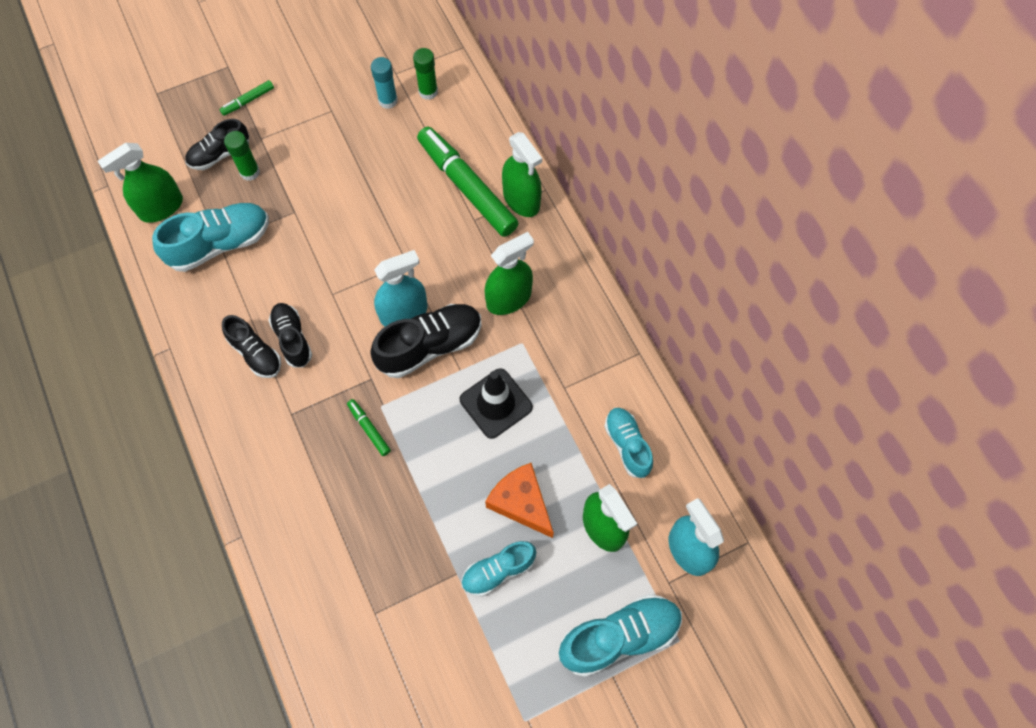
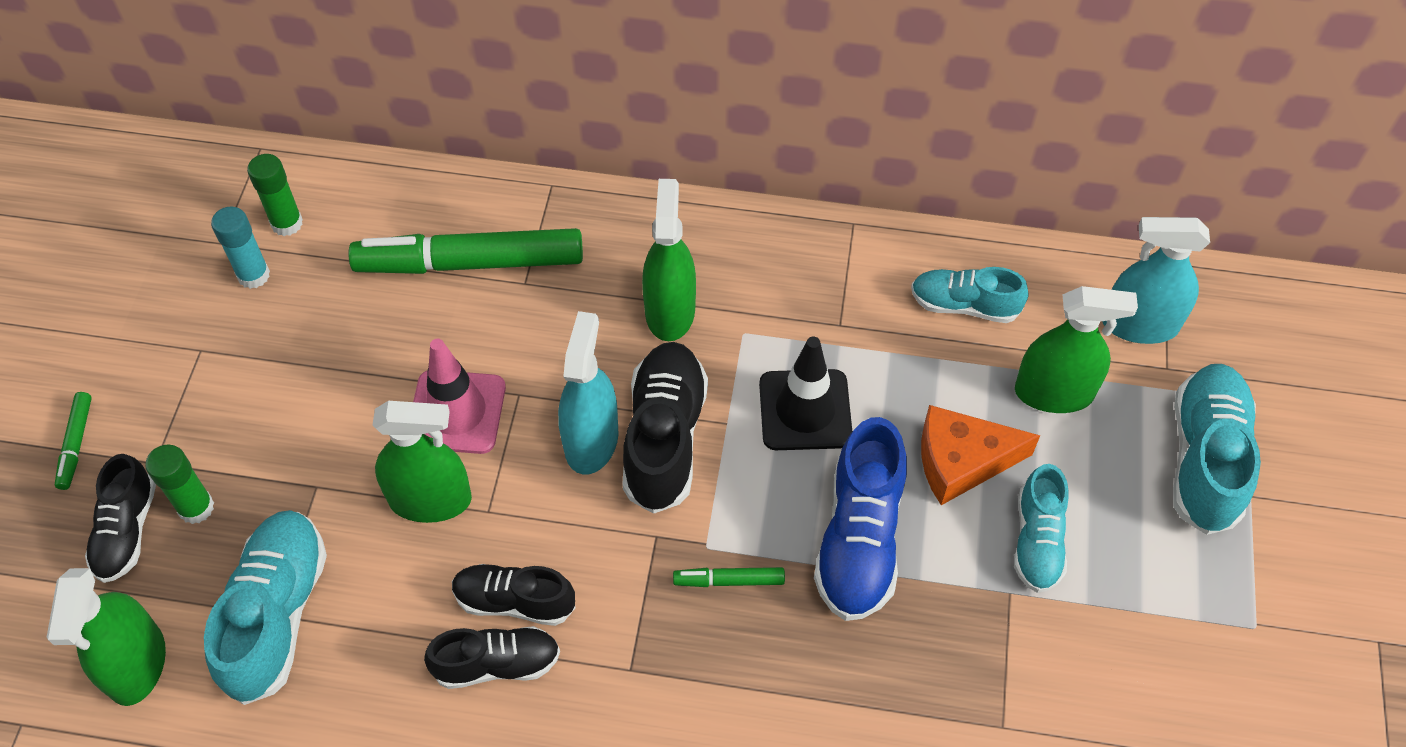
camera: 55 degrees left, 10 degrees down
(376, 242) = (456, 412): none -> pink traffic cone
(436, 478) = (859, 539): none -> blue shoe
(521, 199) = (542, 217): green spray bottle -> green spray bottle (430, 500)

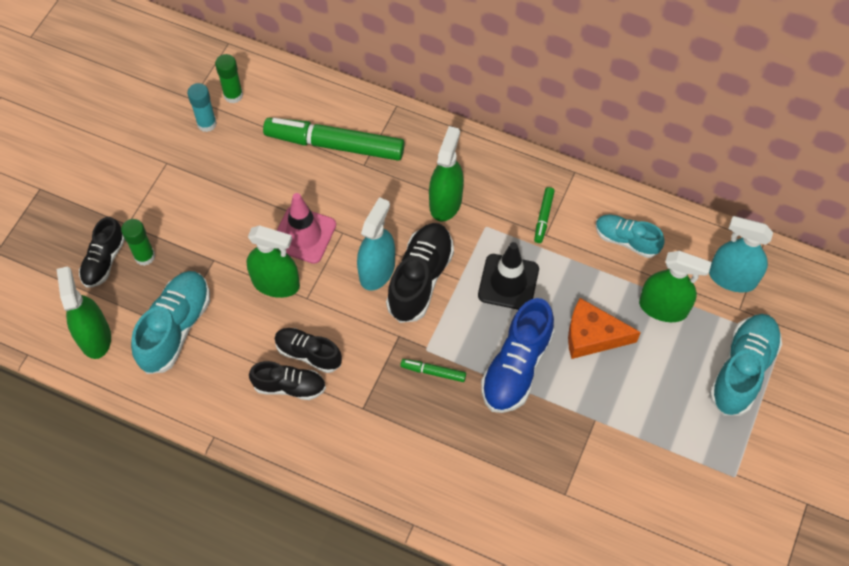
camera: 15 degrees right, 5 degrees up
(76, 444) = (86, 203): green marker -> green marker (543, 217)
(137, 664) = (94, 337): green spray bottle -> green spray bottle turned 150 degrees clockwise
(1037, 541) = (621, 394): turquoise shoe -> none

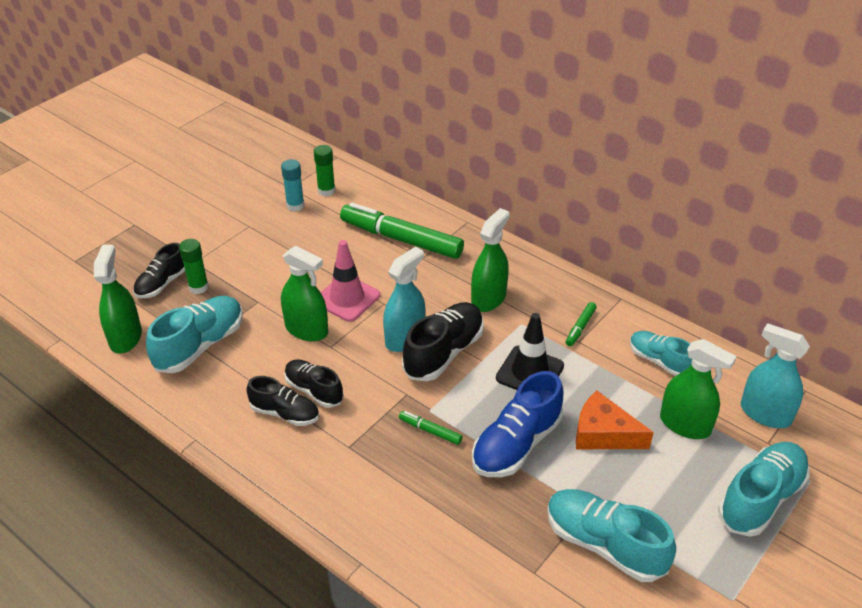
camera: 15 degrees right, 20 degrees down
(618, 451) = (604, 544): none -> turquoise shoe

